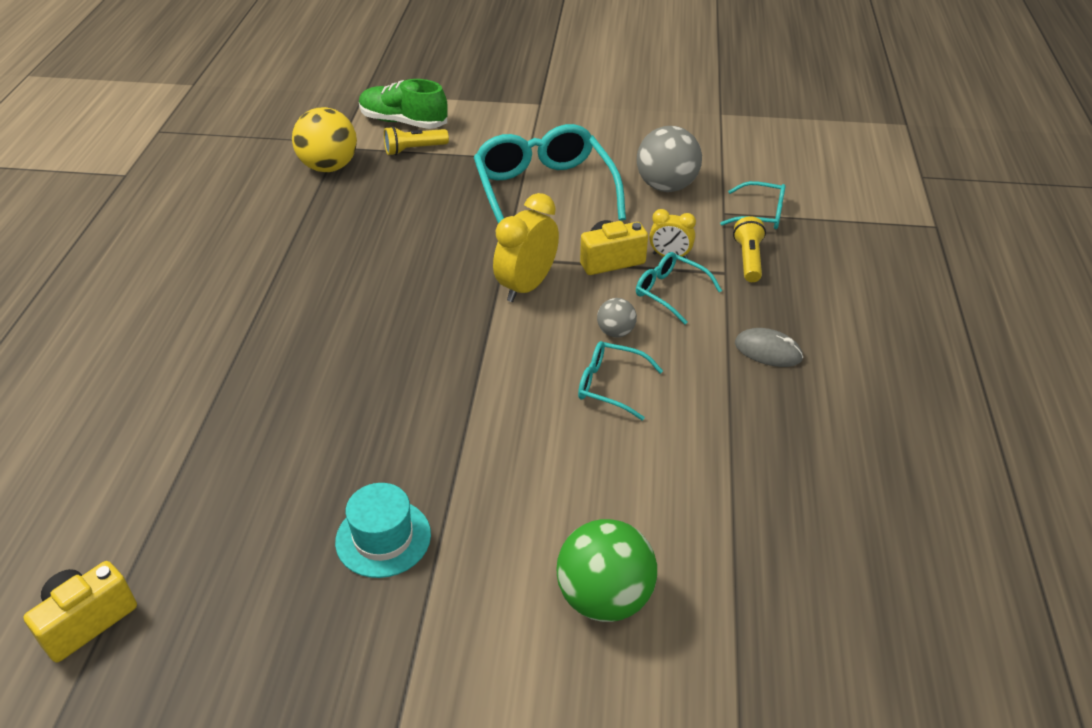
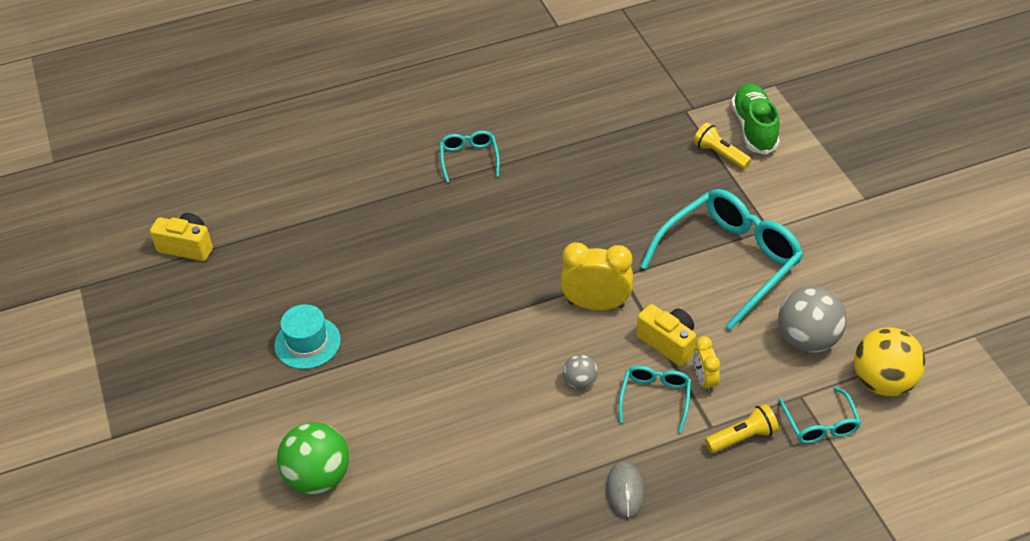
camera: 65 degrees right, 5 degrees up
(329, 167) = (654, 120): yellow ball -> yellow ball (883, 382)
(610, 385) = (517, 402): turquoise glasses -> turquoise glasses (469, 159)

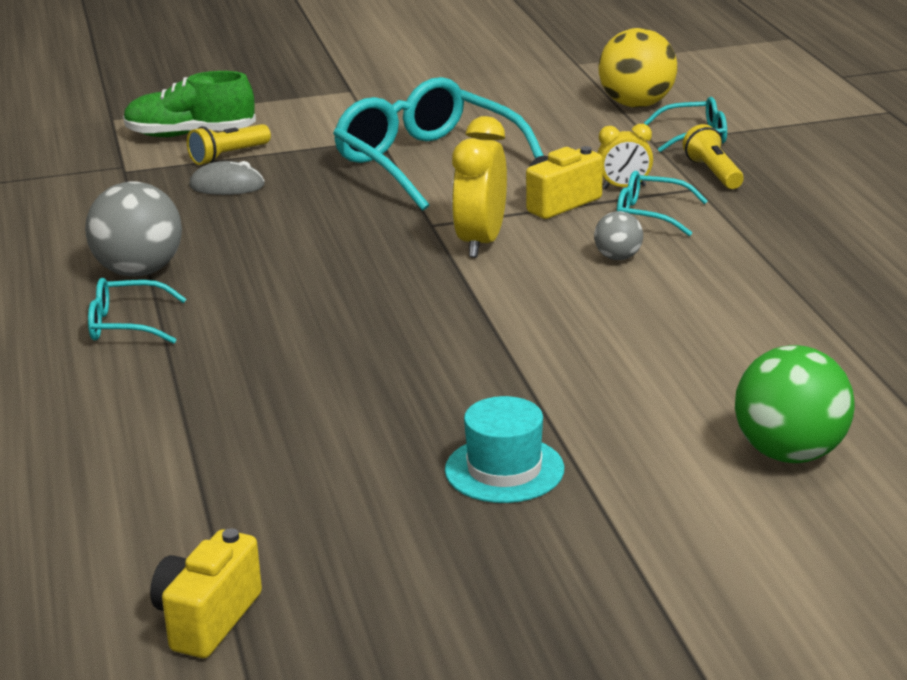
camera: 85 degrees left, 20 degrees down
(625, 491) = (797, 238): grey mouse -> grey mouse (227, 186)
(807, 339) = (568, 133): grey ball -> grey ball (139, 271)

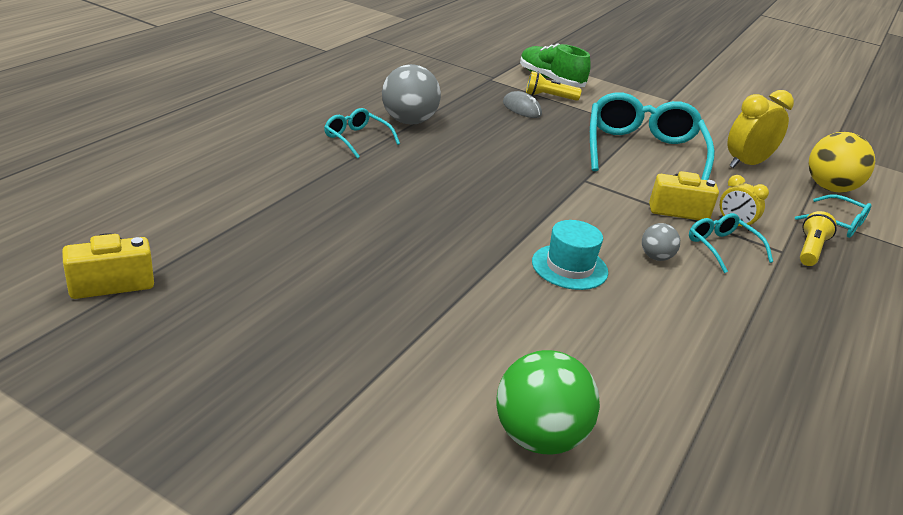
camera: 40 degrees right, 5 degrees up
(480, 242) = (593, 203): yellow clock -> yellow clock (746, 164)
(504, 470) = (370, 319): turquoise hat -> turquoise hat (569, 267)

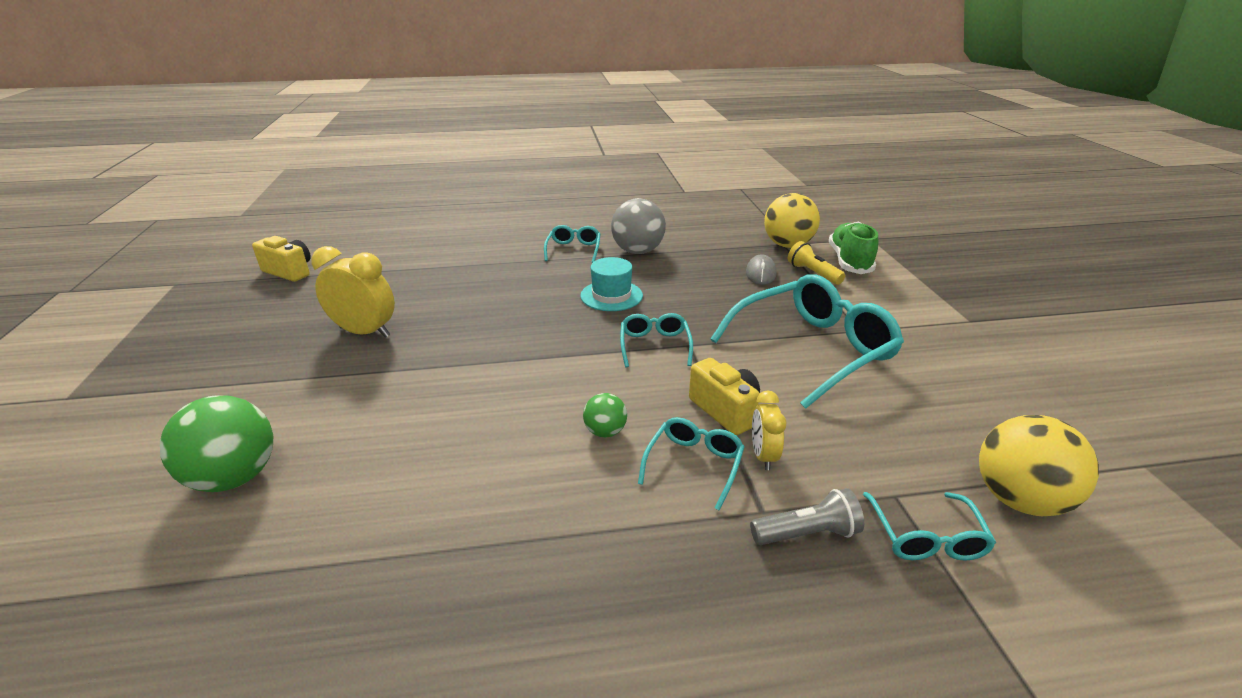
camera: 55 degrees right, 0 degrees up
(494, 79) = (787, 245): none -> yellow ball
(569, 190) = (654, 345): none -> turquoise glasses
(569, 267) = (516, 395): turquoise hat -> turquoise hat (611, 295)
(656, 257) = (605, 431): grey ball -> green ball
(746, 164) = (932, 415): yellow clock -> yellow clock (365, 332)
(810, 250) = (806, 533): yellow flashlight -> grey flashlight

